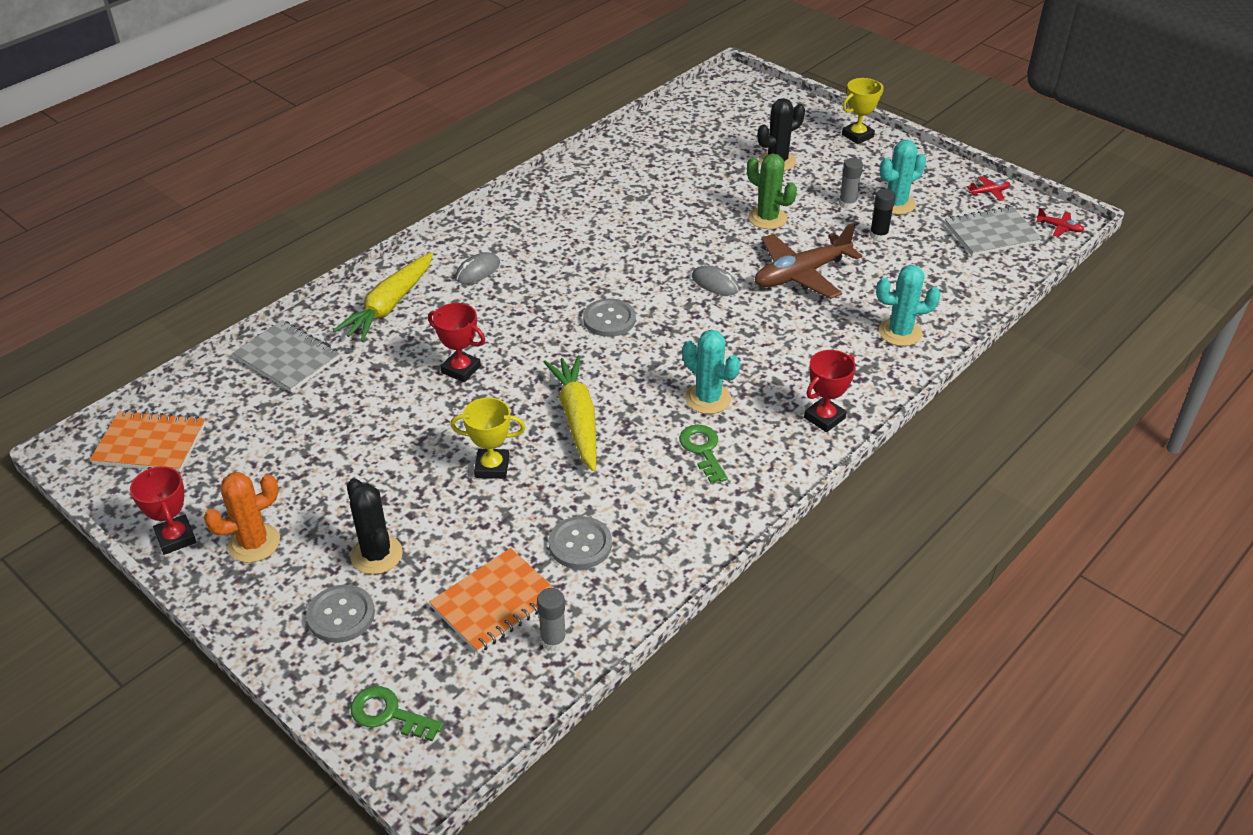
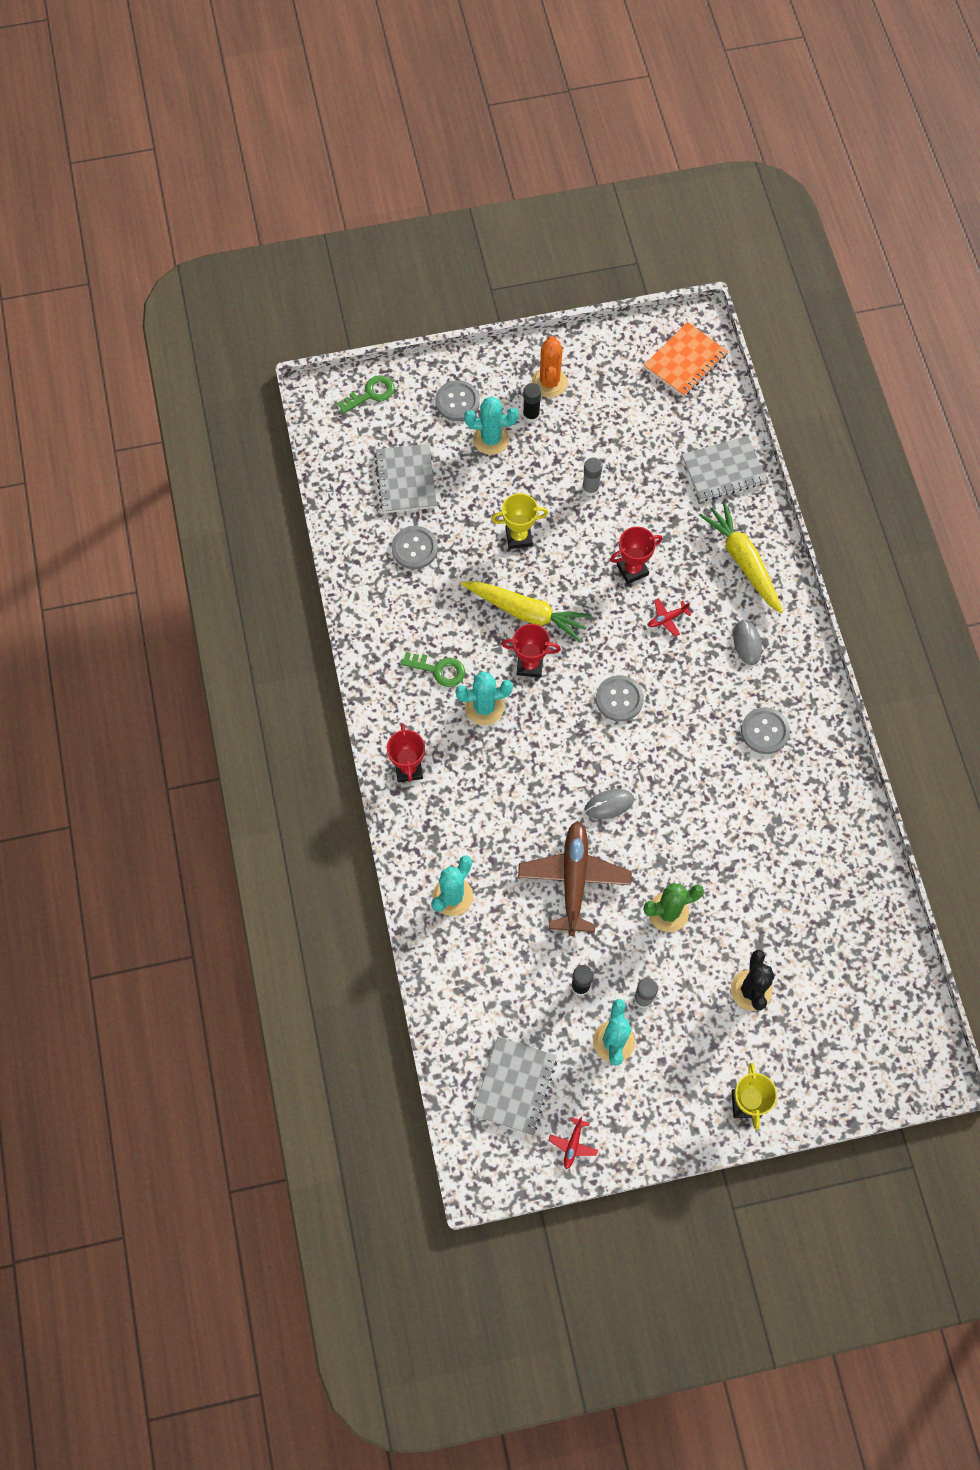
camera: 125 degrees right, 25 degrees up
(176, 538) = (584, 346): red trophy -> red trophy (529, 665)
(315, 536) = (531, 415): none -> black glue stick
(376, 555) = (491, 439): black cactus -> turquoise cactus
(492, 467) = (519, 537): yellow trophy -> yellow trophy turned 45 degrees clockwise
(495, 603) = (405, 480): orange notebook -> grey notebook
(553, 640) = (356, 494): grey glue stick -> grey glue stick (590, 488)
(556, 231) = (764, 731): none -> grey button
(1059, 228) = (480, 1157): red plane -> red plane (667, 619)

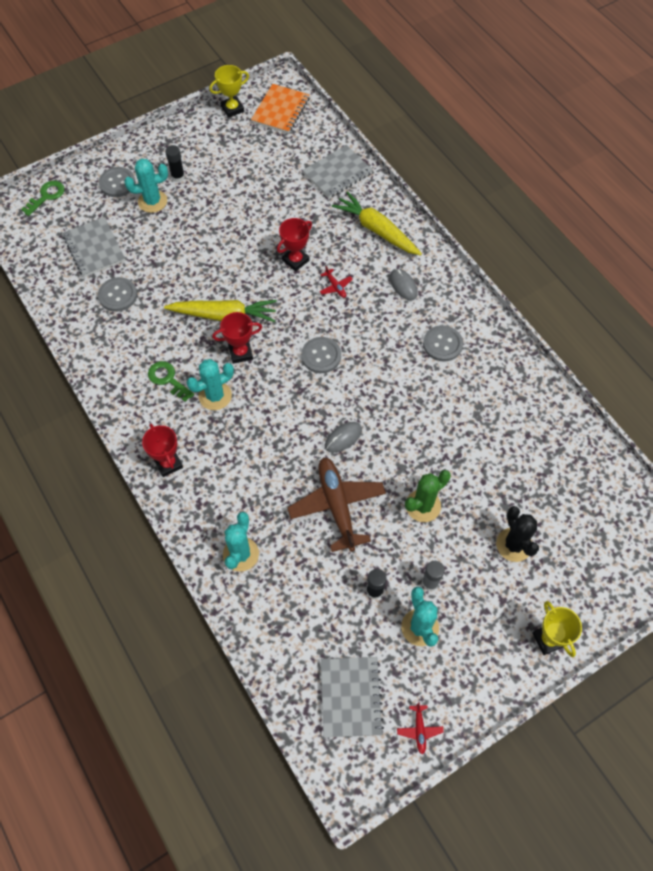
camera: 20 degrees left, 5 degrees down
(438, 670) = (168, 379): green key -> green key turned 135 degrees counterclockwise
(519, 537) = (198, 263): yellow trophy -> yellow trophy (232, 109)
(549, 382) = (184, 151): orange cactus -> none
(590, 488) = (242, 213): grey glue stick -> none
(667, 619) = (335, 287): red plane -> red plane turned 75 degrees counterclockwise

